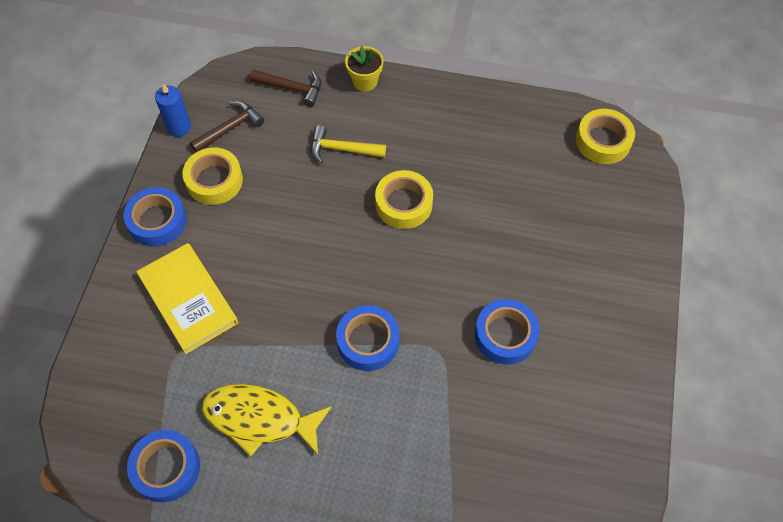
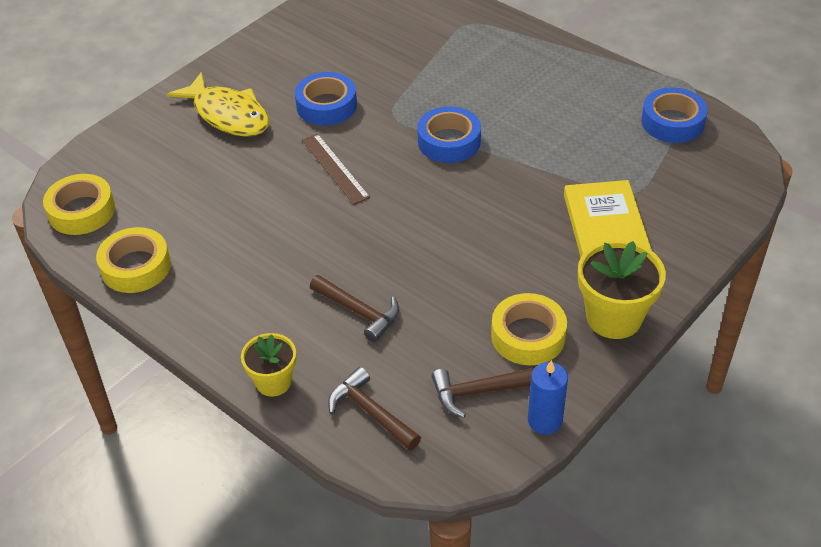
camera: 150 degrees left, 15 degrees down
(157, 221) = (614, 317): blue tape -> yellow flower pot
(259, 419) = (577, 125): yellow fish -> yellow fish (228, 115)
(342, 149) = (359, 312): yellow hammer -> brown hammer
(404, 204) = (333, 233): yellow tape -> yellow tape (136, 267)
(446, 266) = (335, 168): none -> brown ruler

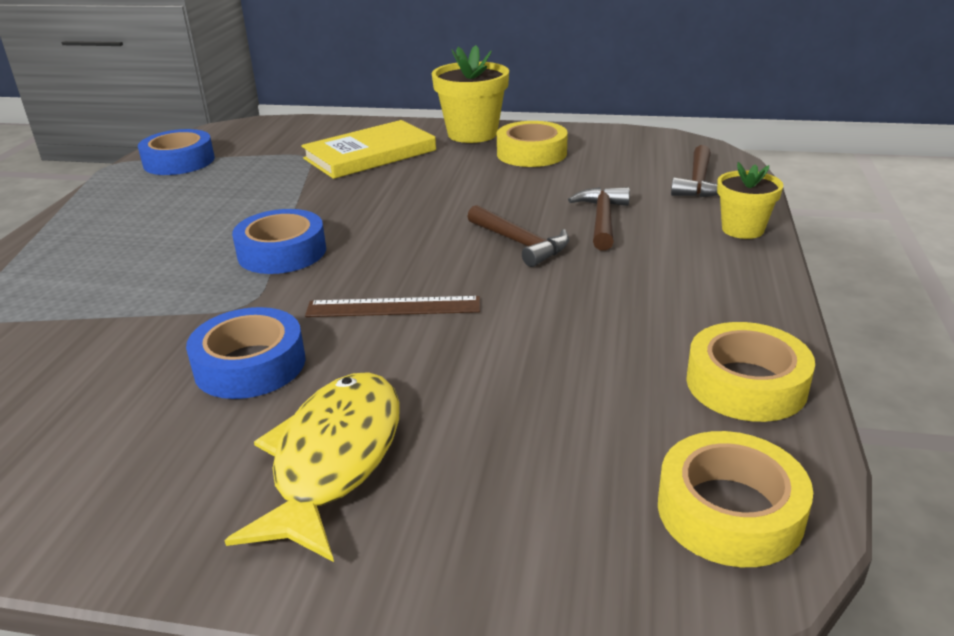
camera: 120 degrees left, 15 degrees down
(335, 168) = (393, 307): brown ruler -> brown ruler turned 60 degrees clockwise
(478, 392) = (614, 155): brown hammer -> brown hammer (521, 243)
(545, 420) = (605, 132): blue candle -> none

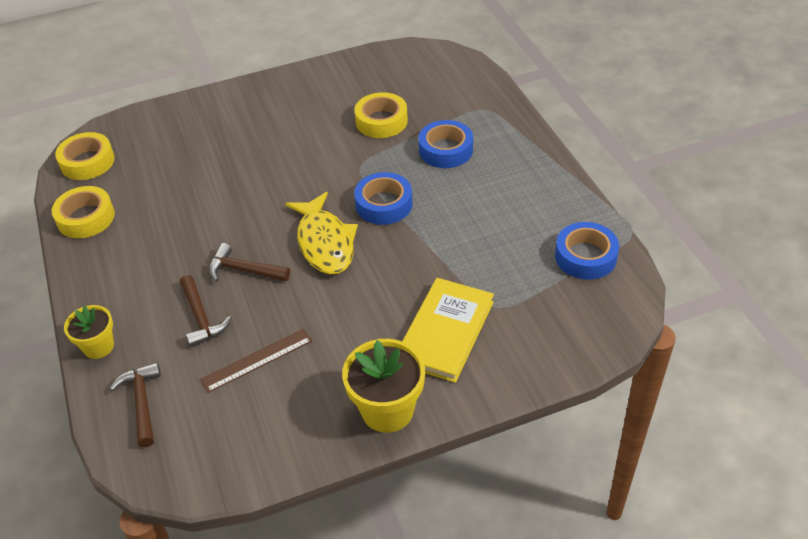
camera: 150 degrees right, 15 degrees up
(250, 365) = (317, 141): blue tape -> blue tape (446, 150)
(333, 459) = (242, 124): yellow fish -> yellow fish (325, 243)
(393, 307) = (281, 194): brown ruler -> brown ruler (257, 360)
(531, 153) = (306, 394): yellow tape -> yellow tape (381, 121)

